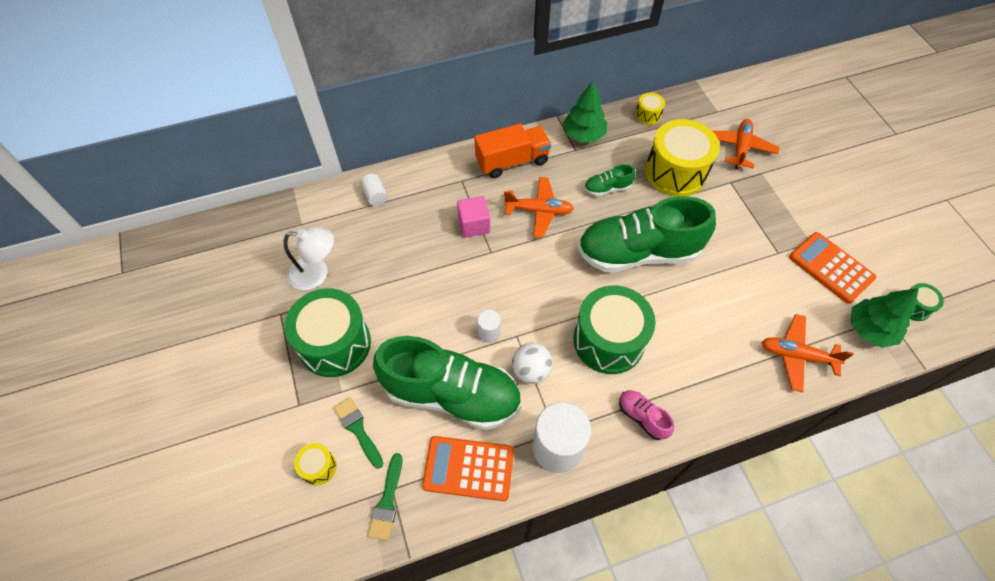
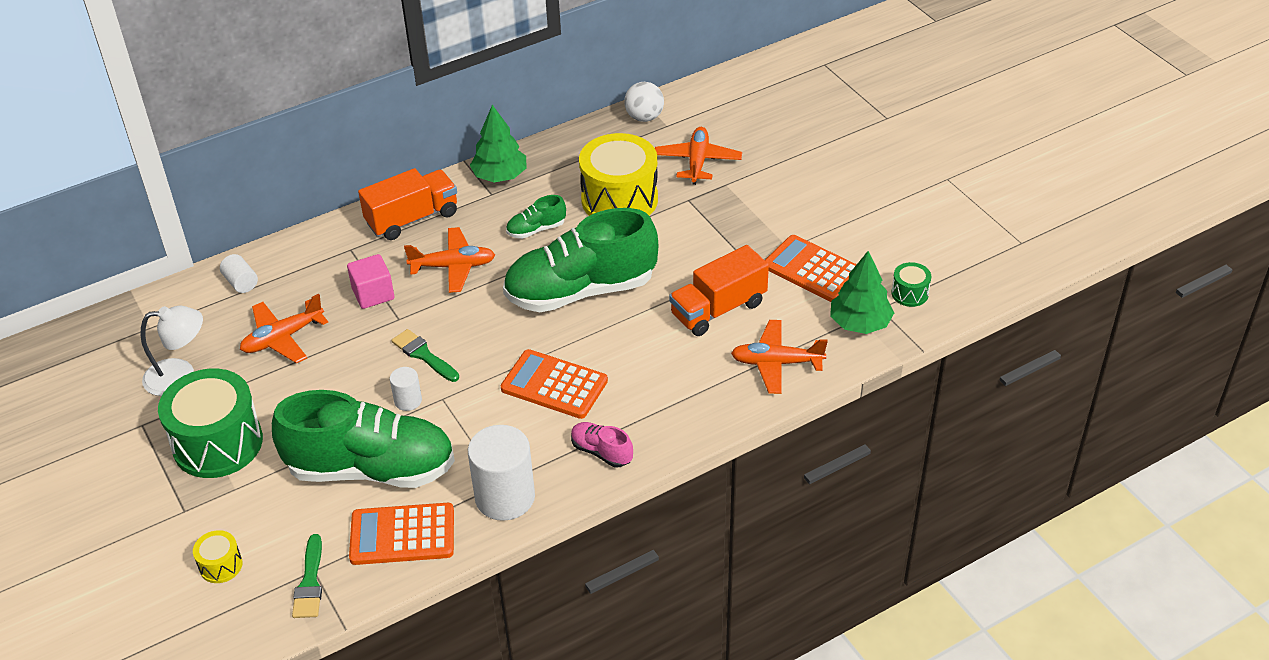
camera: 10 degrees left, 15 degrees down
(358, 429) = (262, 521): green brush -> green brush (423, 355)
(399, 253) = (282, 338): none -> orange plane
(531, 370) = (464, 429): white ball -> white ball (644, 117)
(608, 341) = (554, 385): green drum -> orange calculator
(648, 115) = (579, 143): yellow drum -> none
(749, 292) = (718, 309): none -> orange truck

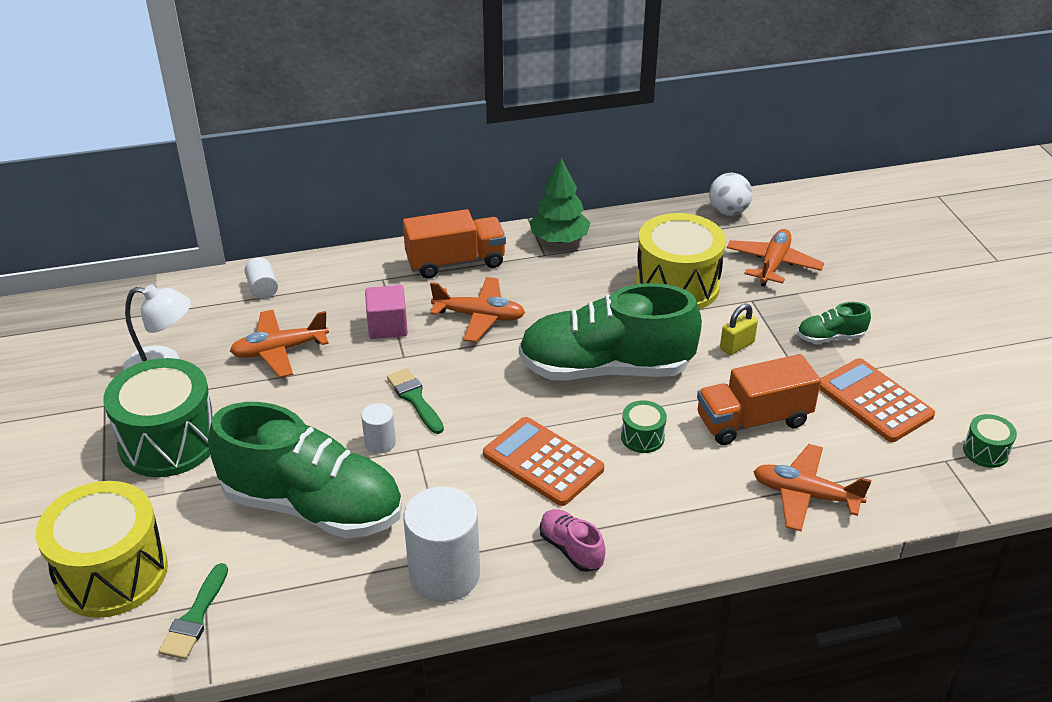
camera: 15 degrees right, 5 degrees down
(221, 565) = (112, 573): yellow drum -> yellow drum, size x2.24
(402, 535) = (316, 589): orange calculator -> none
(536, 229) = (578, 298): green shoe -> green shoe (830, 337)
(631, 344) = (642, 437): none -> green drum
(687, 245) = (737, 346): none -> yellow padlock
(860, 323) = (917, 472): green tree -> none

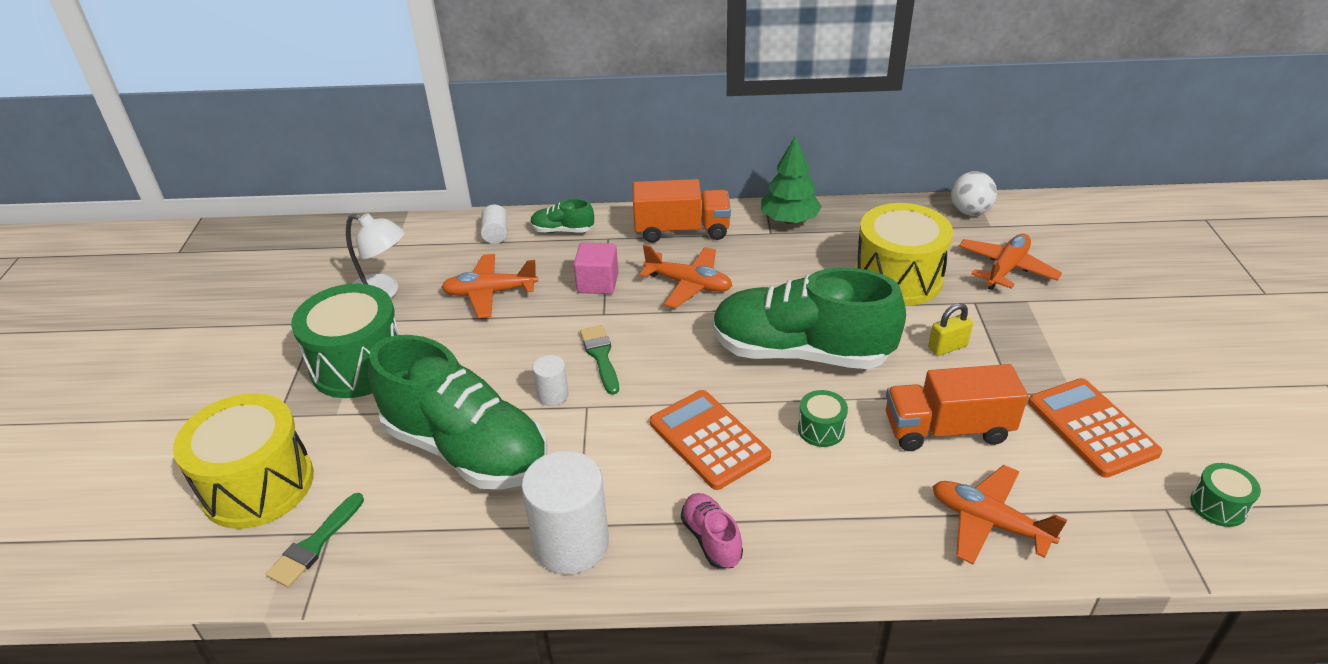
camera: 15 degrees right, 0 degrees up
(830, 337) = (1054, 352): green shoe -> green shoe (562, 230)

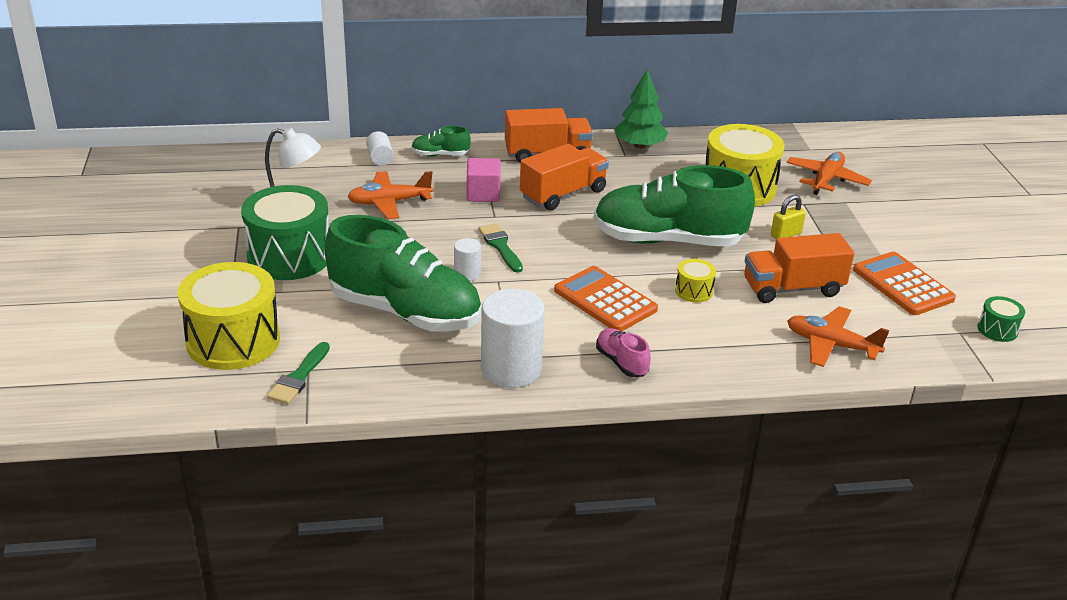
camera: 10 degrees left, 5 degrees down
(689, 284) = (563, 194): orange plane -> orange truck
(821, 429) = (694, 291): green drum -> yellow drum
(969, 212) = (791, 139): white ball -> none

